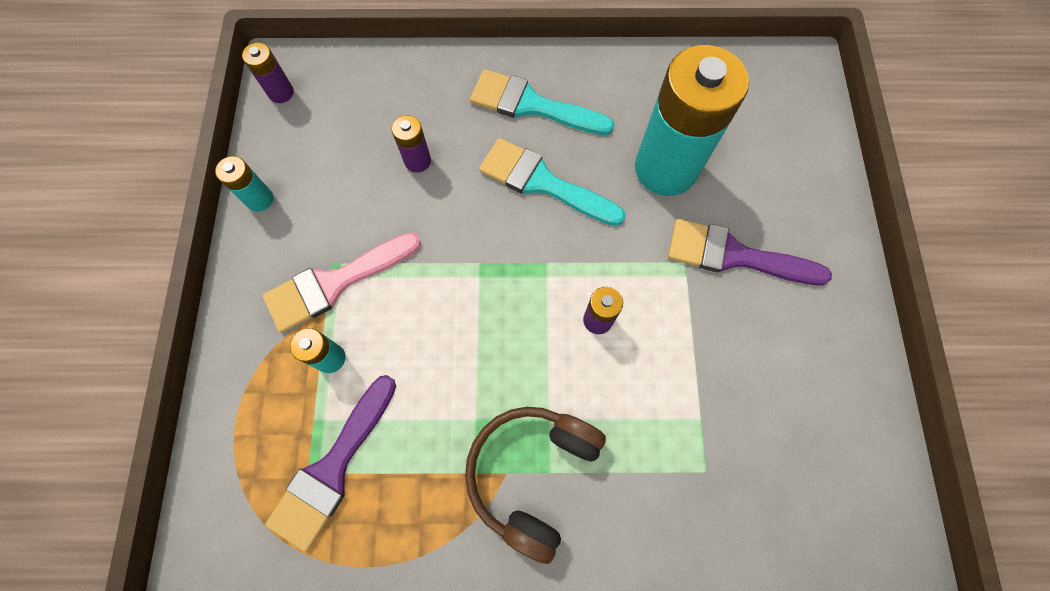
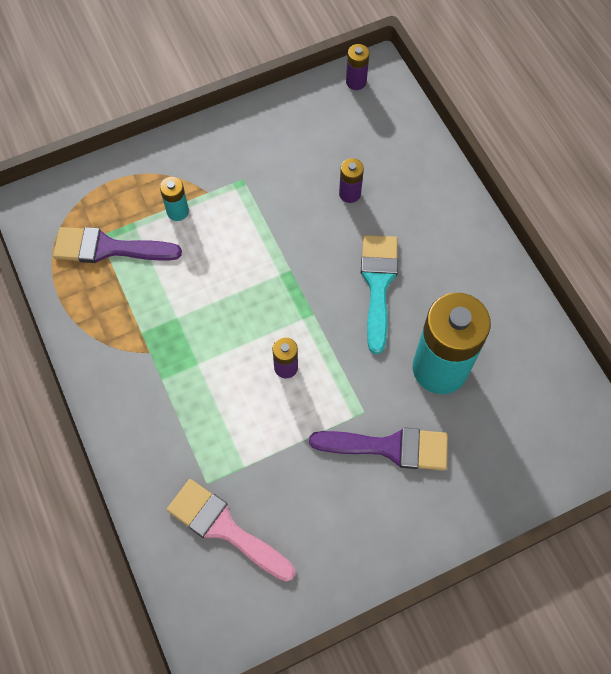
camera: 65 degrees right, 5 degrees down
(260, 199) = (267, 113): turquoise battery -> none
(335, 283) = (230, 188): pink brush -> pink brush (225, 528)
(532, 105) = (442, 248): turquoise brush -> none
(532, 473) = (156, 368): brown headphones -> none
(734, 255) = (389, 447): purple brush -> purple brush turned 105 degrees clockwise

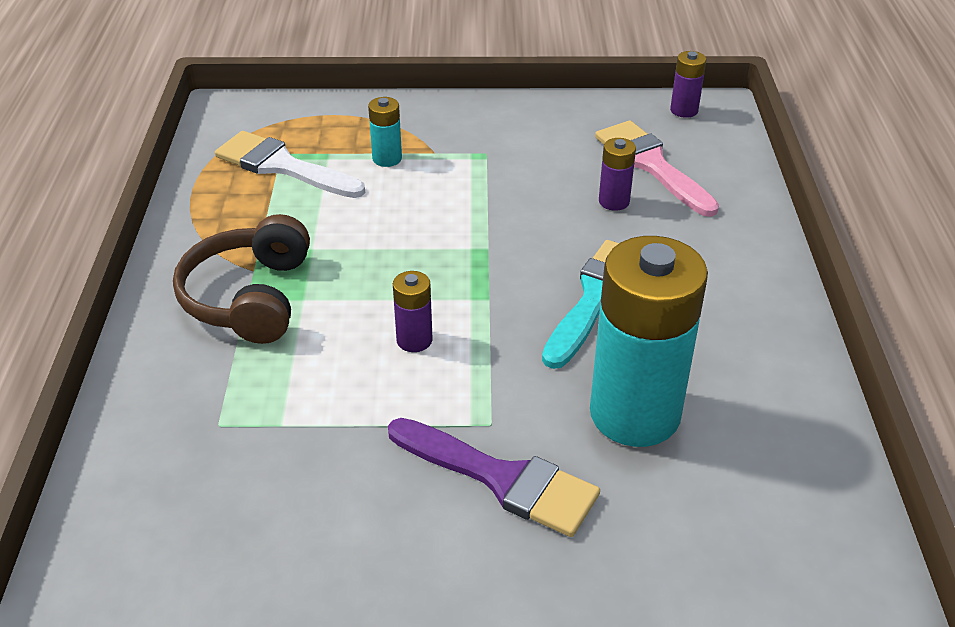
camera: 25 degrees right, 25 degrees down
(108, 248) = (282, 166): purple brush -> white brush
(162, 377) = (249, 297): none -> brown headphones
(225, 528) = (202, 485): pink brush -> pink brush (651, 165)

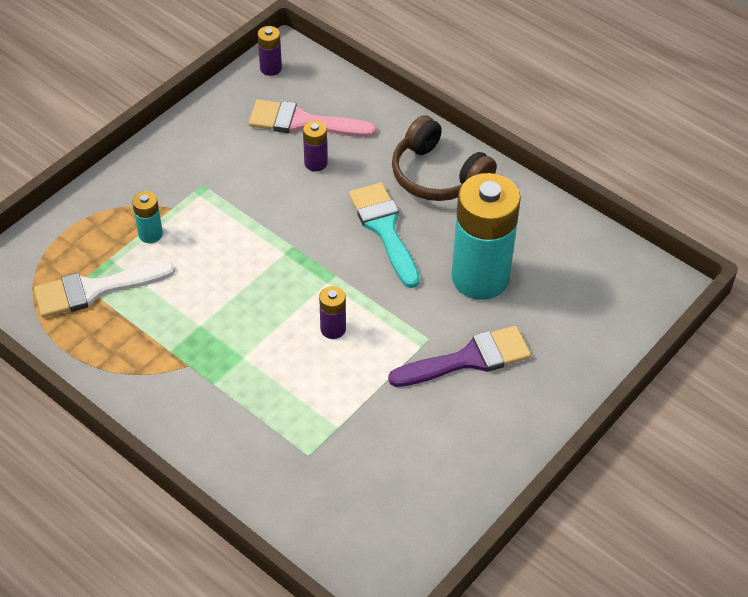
camera: 50 degrees left, 10 degrees up
(249, 297) = (212, 381): brown headphones -> brown headphones (437, 175)

